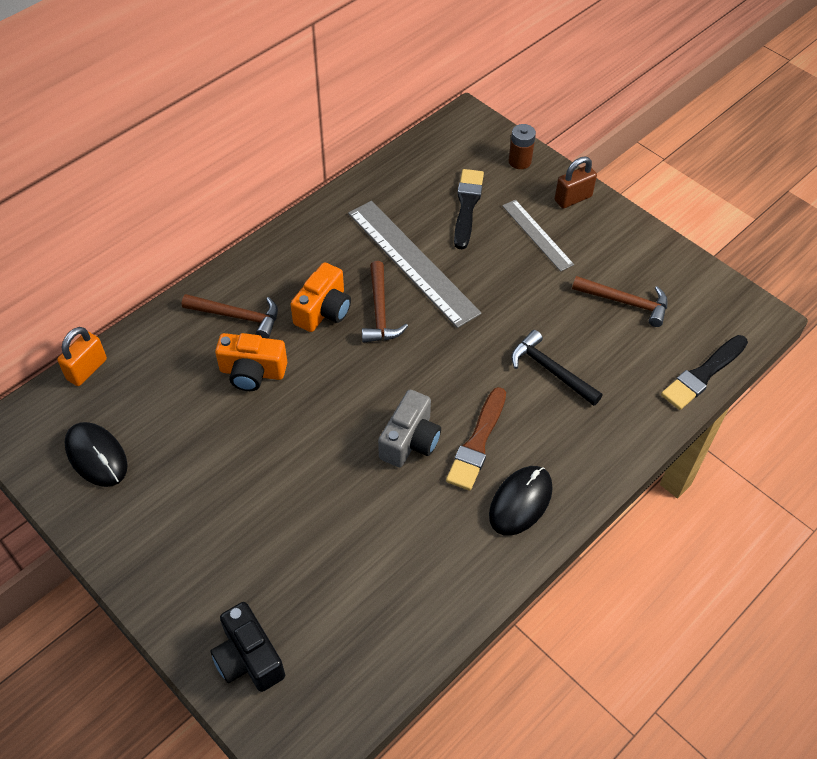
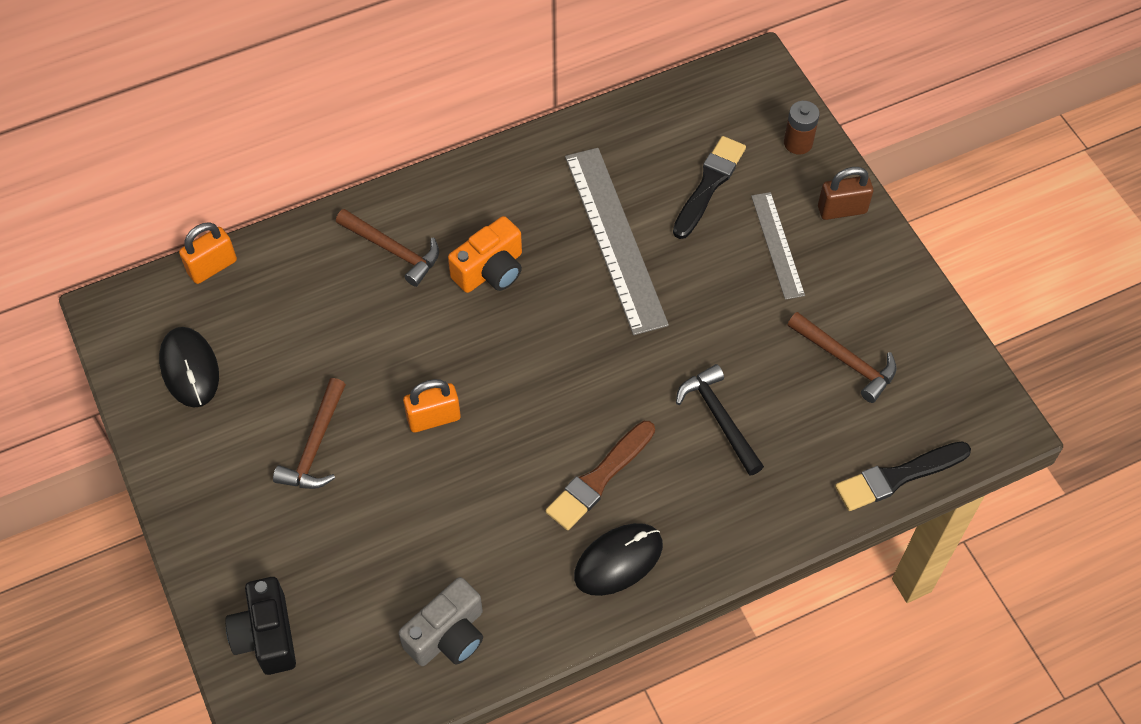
camera: 20 degrees right, 5 degrees up
(252, 372) = (385, 322): orange camera -> none
(323, 435) = (433, 418): none -> orange padlock
(379, 311) = (553, 290): brown hammer -> brown hammer (315, 446)
(410, 441) = (525, 453): grey camera -> grey camera (448, 635)

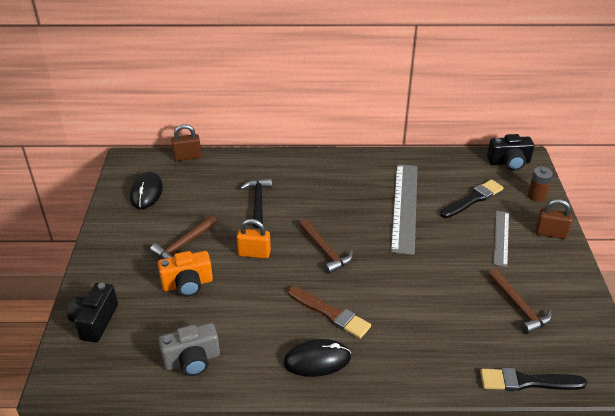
camera: 25 degrees right, 20 degrees down
(212, 267) = (187, 157): orange padlock -> brown padlock
(393, 250) = (281, 176): brown hammer -> brown hammer (325, 251)
(490, 270) = (327, 199): orange camera -> orange camera (187, 284)
(599, 478) = (330, 314): brown brush -> brown brush turned 120 degrees counterclockwise
(719, 418) = (421, 309): black hammer -> black hammer (258, 202)
(733, 87) = (509, 162): none -> black camera

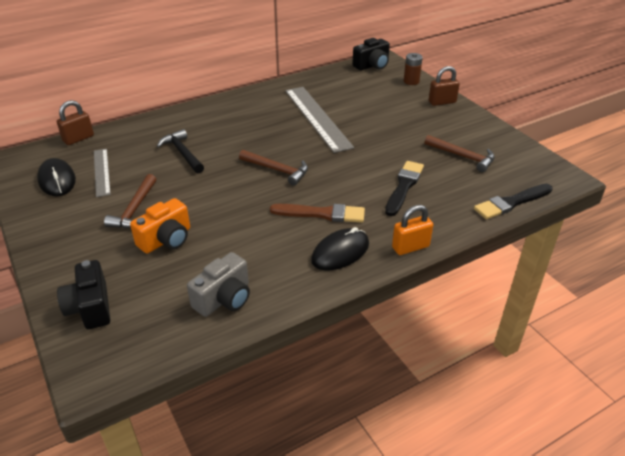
camera: 30 degrees left, 0 degrees up
(254, 253) = (212, 193): orange padlock -> orange padlock (410, 247)
(473, 199) = (366, 97): black brush -> black brush (404, 186)
(501, 237) = (409, 116): grey ruler -> grey ruler (101, 172)

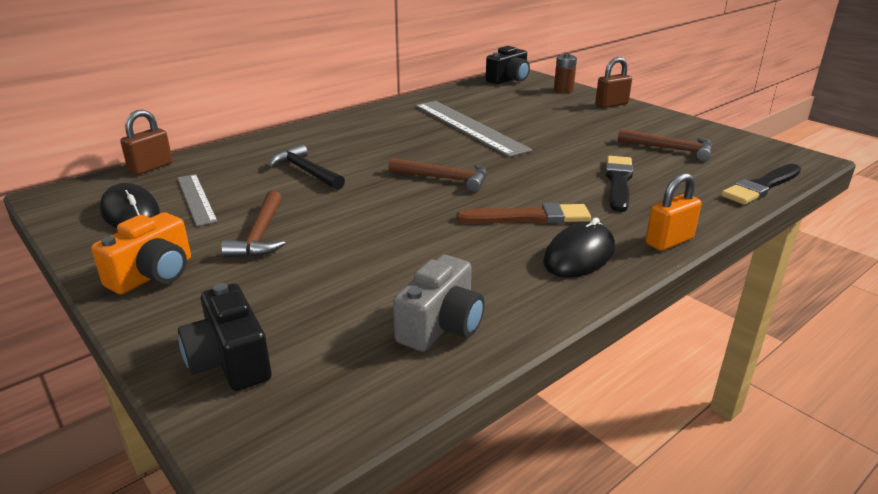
camera: 10 degrees left, 10 degrees down
(166, 239) = (321, 264): orange camera -> orange camera (153, 275)

